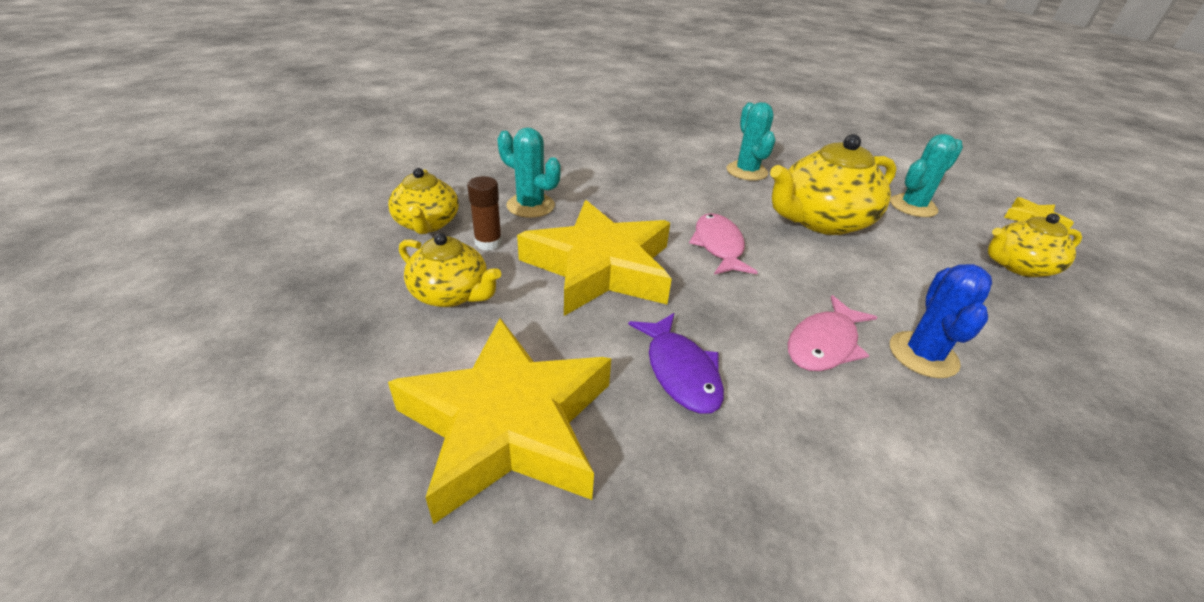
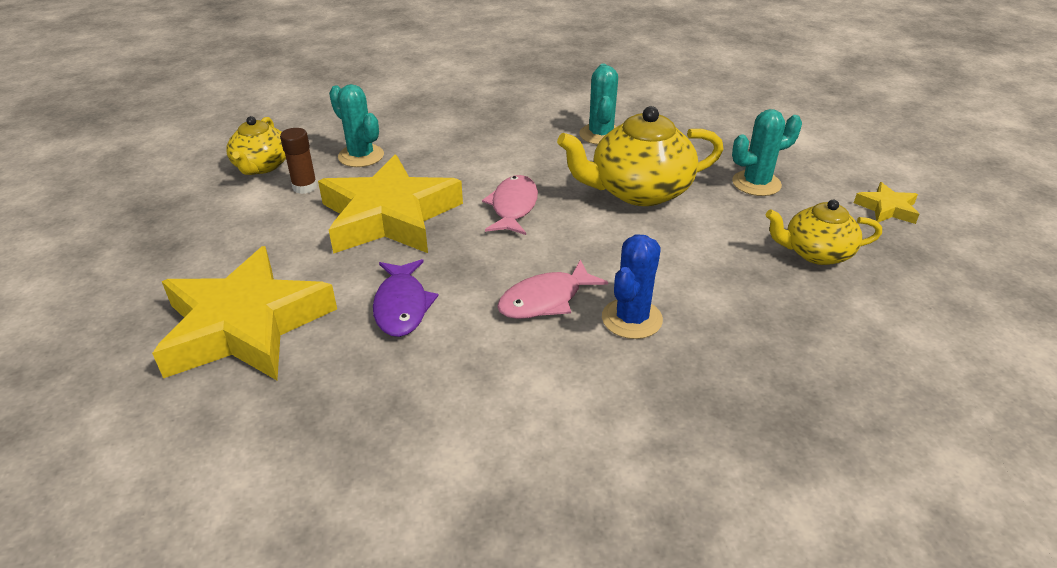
camera: 15 degrees right, 0 degrees up
(451, 294) = (252, 227): yellow teapot -> none

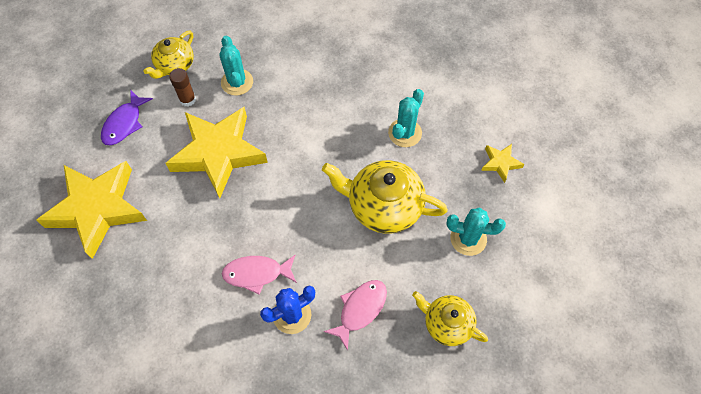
camera: 30 degrees right, 25 degrees up
(402, 306) = (180, 236): purple fish -> purple fish (124, 123)
(513, 207) = (295, 181): pink fish -> pink fish (360, 309)
(887, 208) = (535, 310): yellow star -> yellow star (500, 163)

